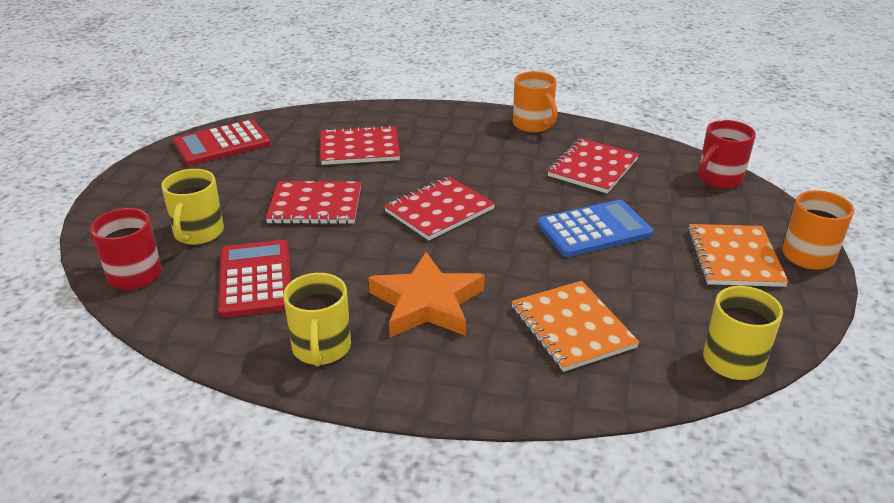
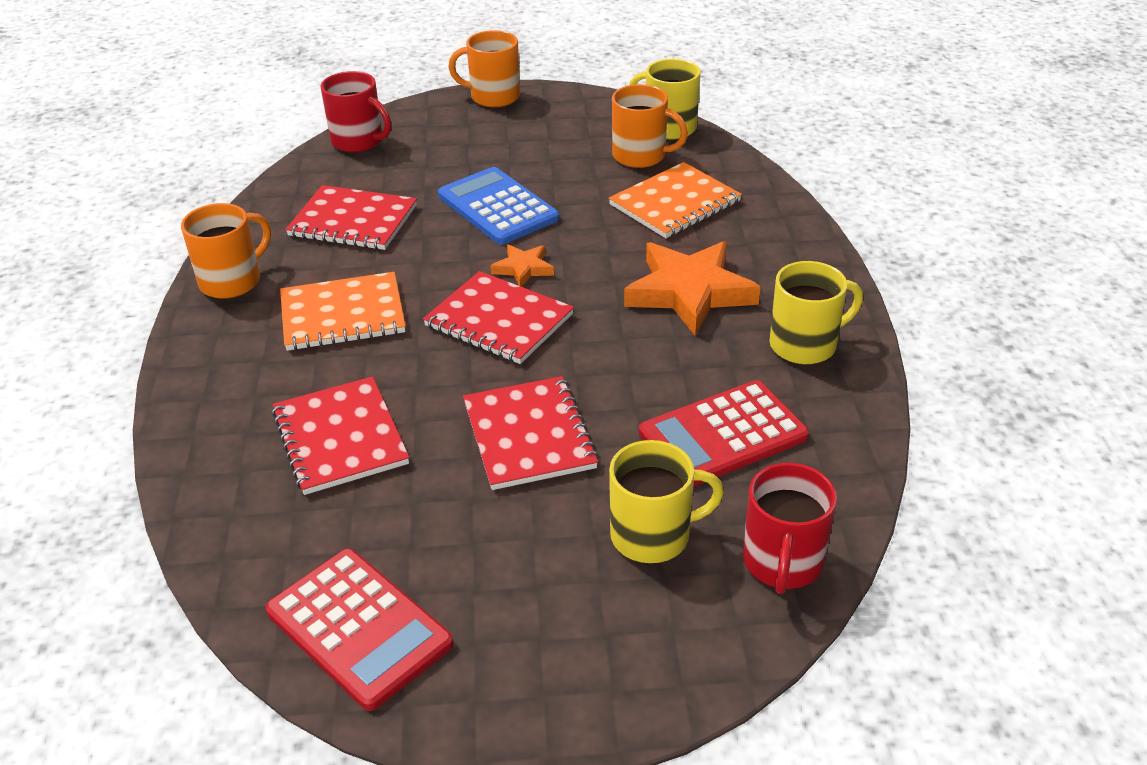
camera: 105 degrees left, 5 degrees up
(499, 229) = (523, 268): none -> orange star
(671, 325) = (641, 156): none -> orange mug
(734, 257) = (515, 130): orange notebook -> orange notebook (342, 314)

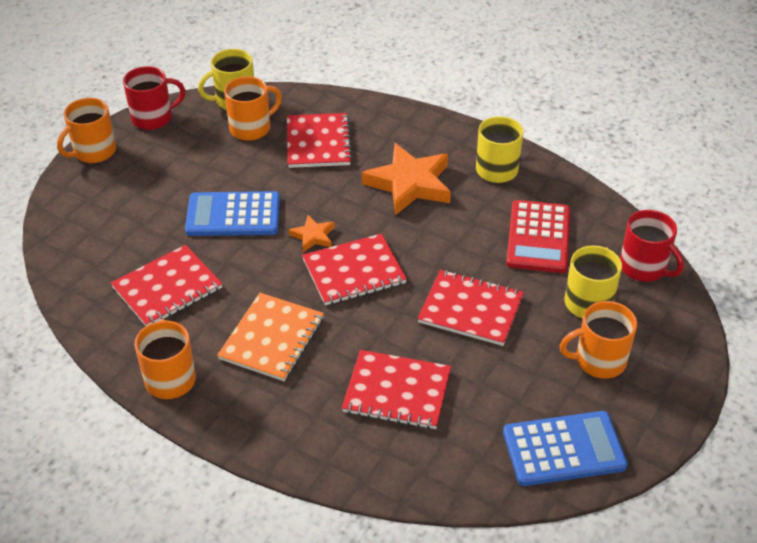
camera: 55 degrees left, 5 degrees up
(358, 141) = (65, 241): red mug -> red mug (153, 118)
(359, 628) = (563, 449): red calculator -> blue calculator
(550, 593) = (598, 360): none -> orange mug
(675, 203) = (318, 142): orange notebook -> red notebook

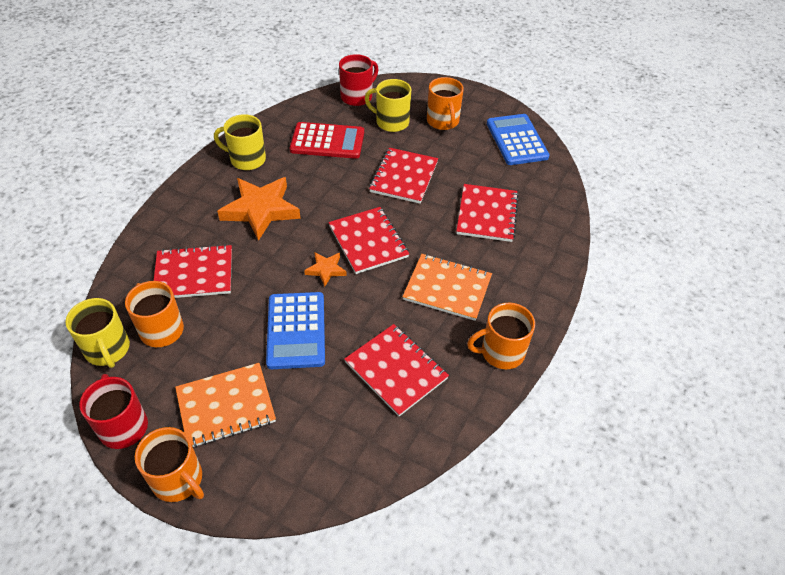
camera: 95 degrees left, 5 degrees up
(157, 173) = (226, 406): none -> orange notebook

